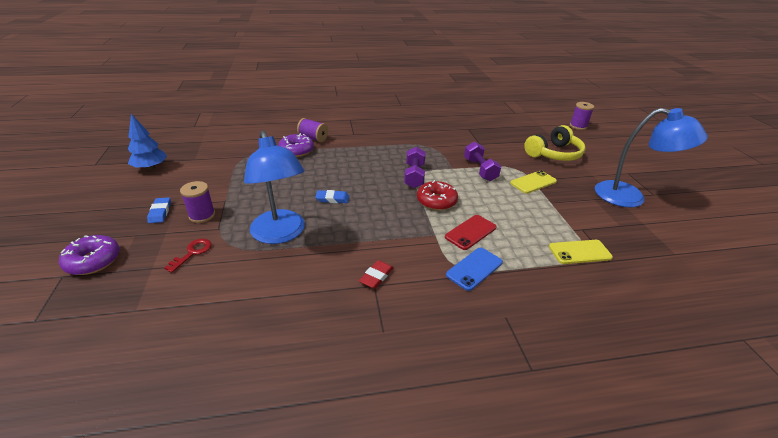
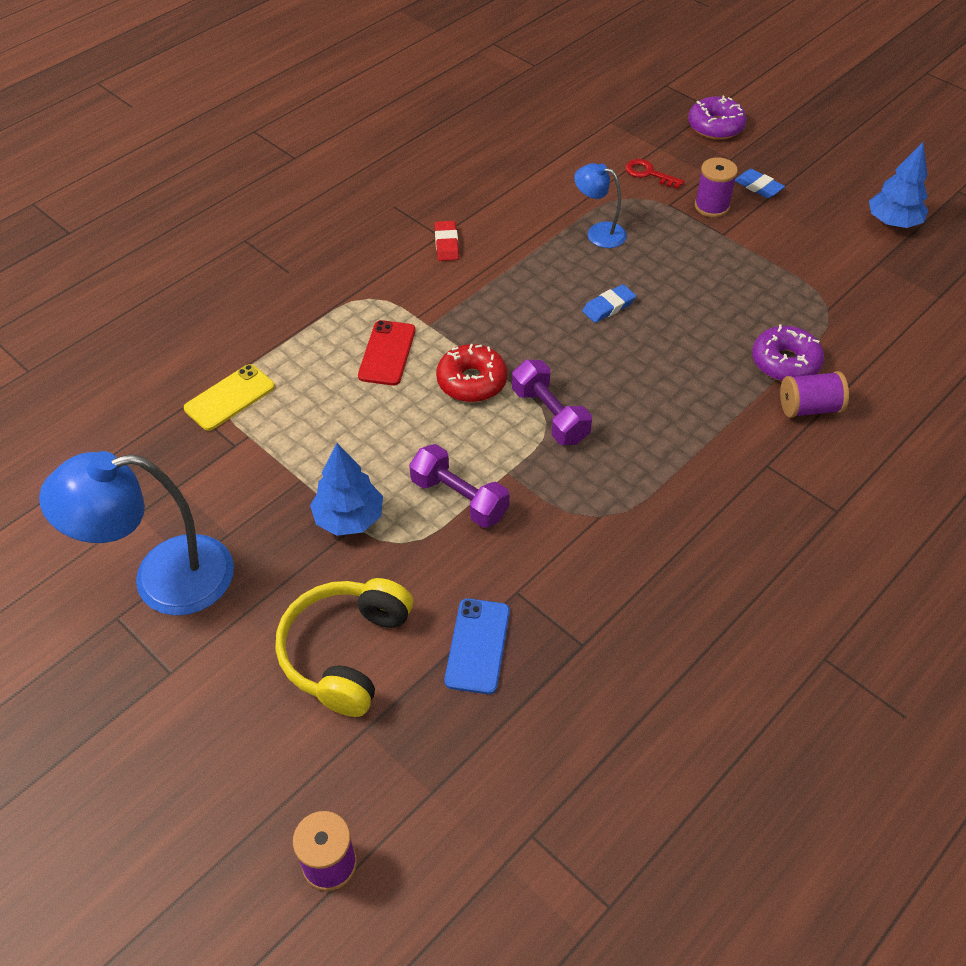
camera: 145 degrees right, 15 degrees up
(192, 253) = (648, 173): red key -> red key turned 135 degrees clockwise
(280, 234) = (598, 232): blue lamp -> blue lamp, size x0.53
(474, 268) = (350, 305): blue phone -> blue phone (478, 646)
(533, 182) = (349, 518): yellow phone -> blue tree

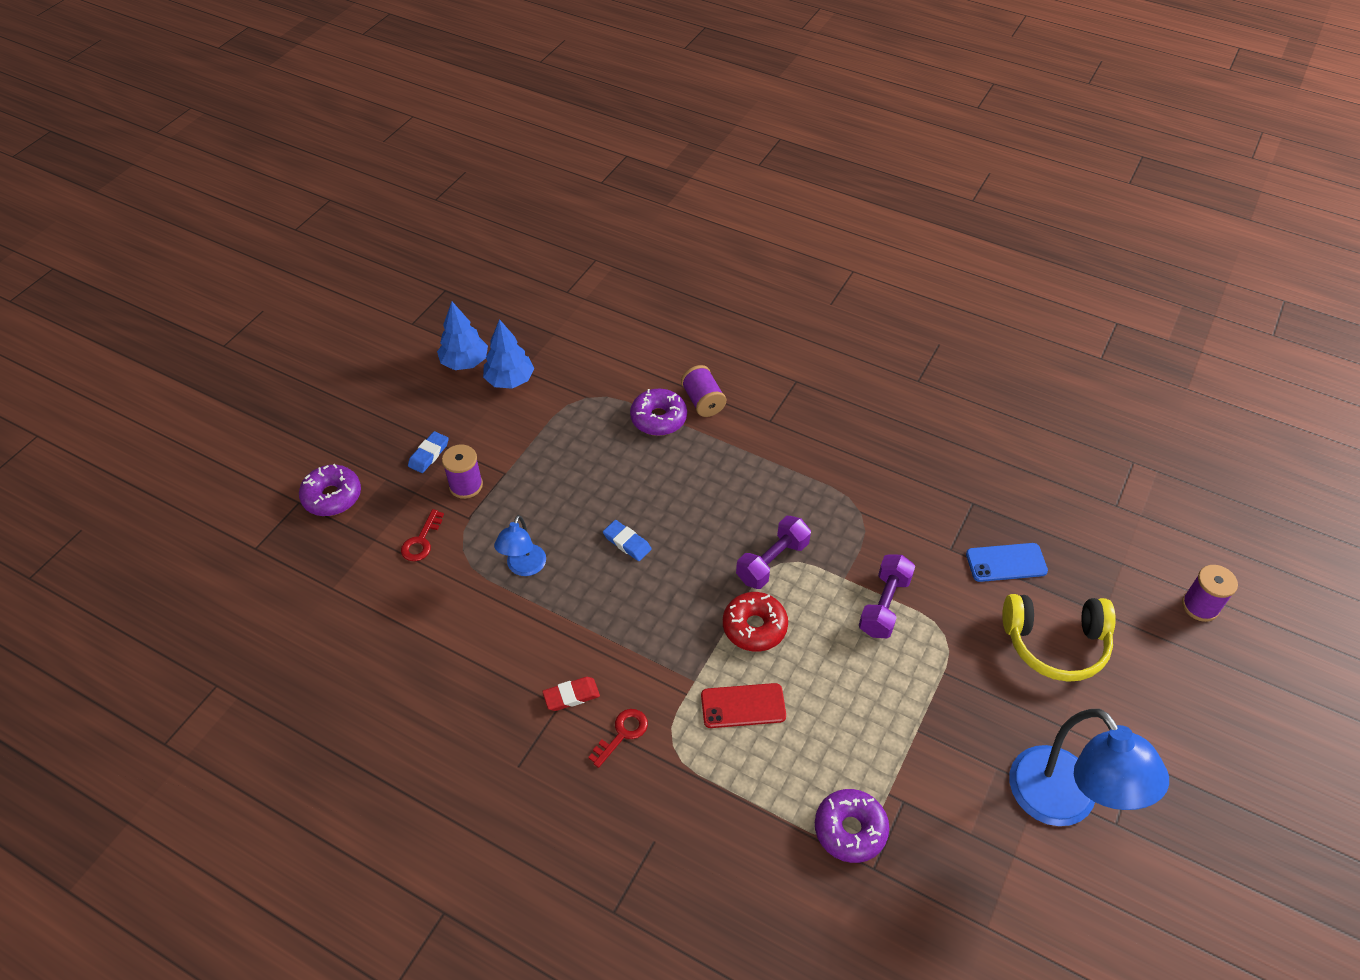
camera: 105 degrees left, 0 degrees up
(230, 398) = (850, 829): yellow phone -> purple donut
(349, 518) = (939, 679): blue tree -> blue tree (510, 380)
(395, 269) = (622, 734): none -> red key

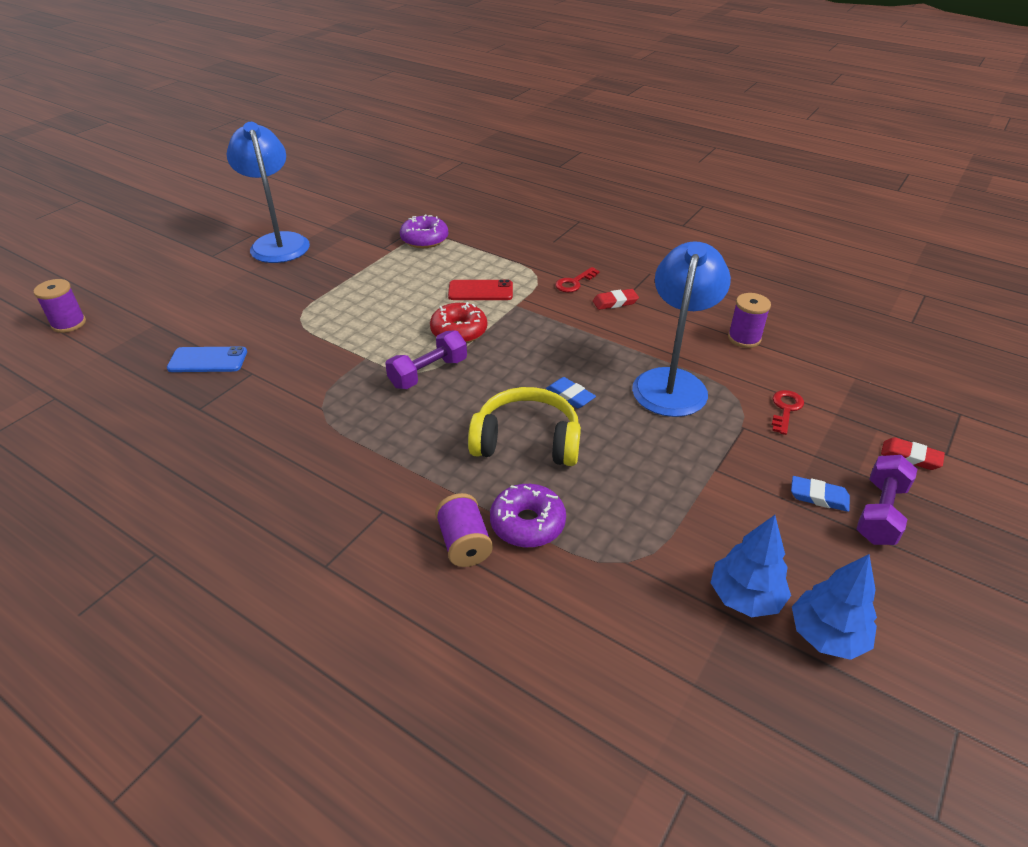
camera: 175 degrees left, 10 degrees down
(332, 496) = (910, 457): purple donut -> red eraser
(429, 454) = (819, 497): blue eraser -> blue eraser turned 75 degrees clockwise
(466, 485) = (758, 458): purple spool -> purple spool (744, 338)
(524, 567) = (672, 382): blue lamp -> blue lamp, size x1.90
(884, 605) = (339, 338): purple dumbbell -> purple dumbbell (880, 512)
(1055, 643) = (213, 309): yellow headphones -> yellow headphones (527, 441)

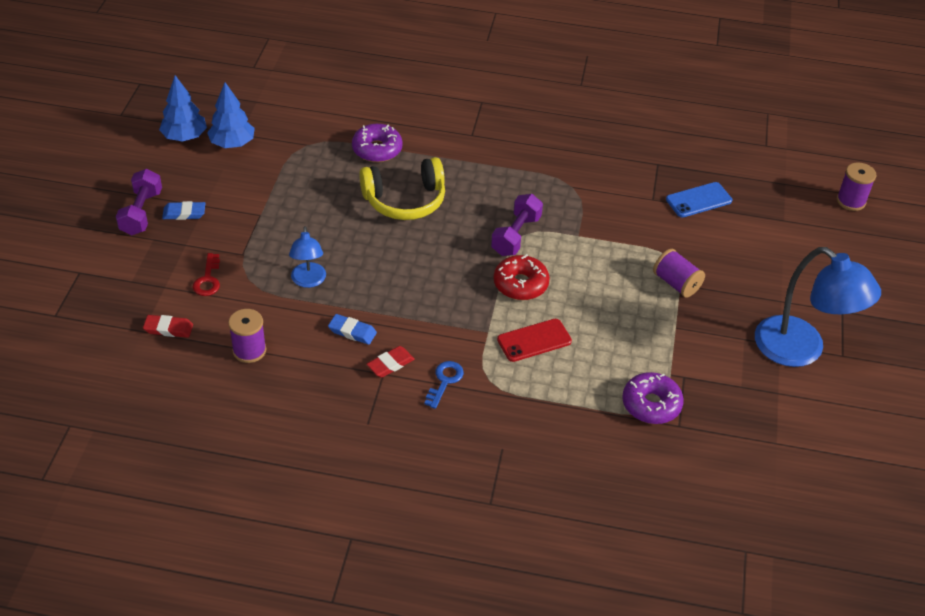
camera: 155 degrees right, 5 degrees up
(464, 543) = (409, 130): purple spool -> purple spool (676, 283)
(570, 395) = (389, 245): blue eraser -> blue eraser (352, 332)
(574, 283) = (444, 381): red key -> blue key
(672, 382) = (308, 281): blue lamp -> blue lamp, size x0.53
(910, 457) = (109, 262): red eraser -> red eraser (168, 329)

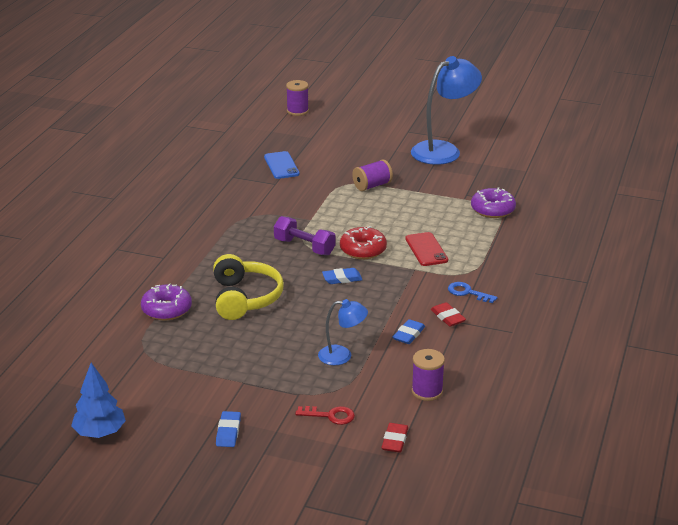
camera: 80 degrees left, 15 degrees down
(141, 213) = (220, 462): purple dumbbell -> none
(232, 143) = (124, 399): blue tree -> none
(455, 271) = (342, 278): none -> blue eraser

